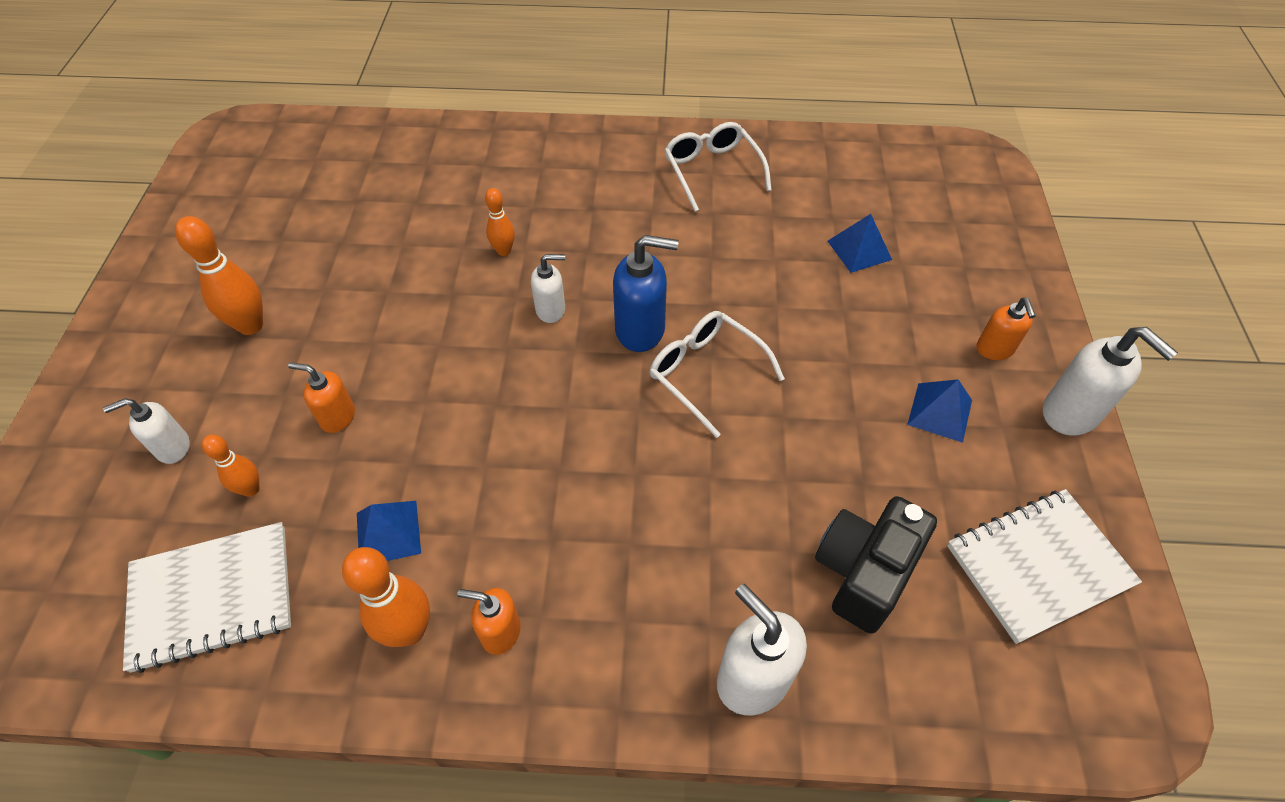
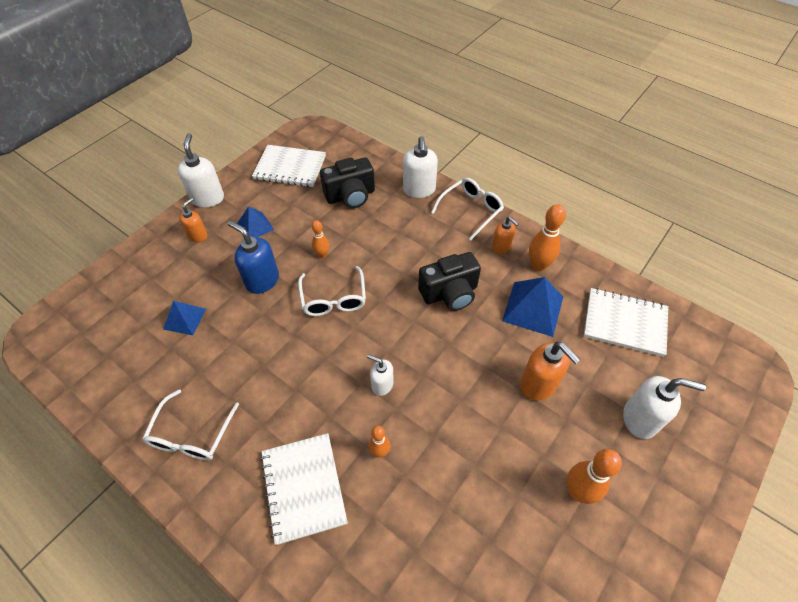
camera: 145 degrees left, 0 degrees up
(173, 447) = (640, 419): white soap dispenser -> white soap dispenser, size x1.63
(251, 489) = (597, 367): orange bowling pin -> orange bowling pin (322, 255)
(337, 417) = (538, 385): orange soap dispenser -> orange soap dispenser, size x1.63
(388, 533) = (533, 308): blue pyramid -> blue pyramid, size x1.62
(541, 480) = (450, 293): none -> black camera
(560, 190) = (304, 488): none -> white notebook
(611, 691) = (471, 210): none -> white glasses
(640, 330) = (344, 341): blue soap dispenser -> blue soap dispenser (262, 280)

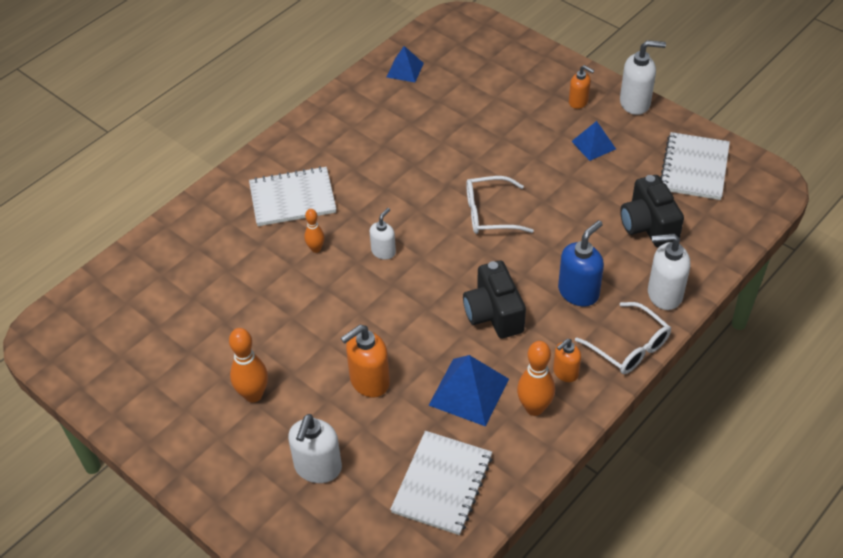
camera: 95 degrees right, 5 degrees down
(185, 319) = (470, 106): blue pyramid -> blue pyramid (405, 70)
(191, 435) = (350, 125): white glasses -> none
(262, 280) = (516, 156): blue soap dispenser -> blue soap dispenser (578, 292)
(322, 255) = (551, 202): orange bowling pin -> none

